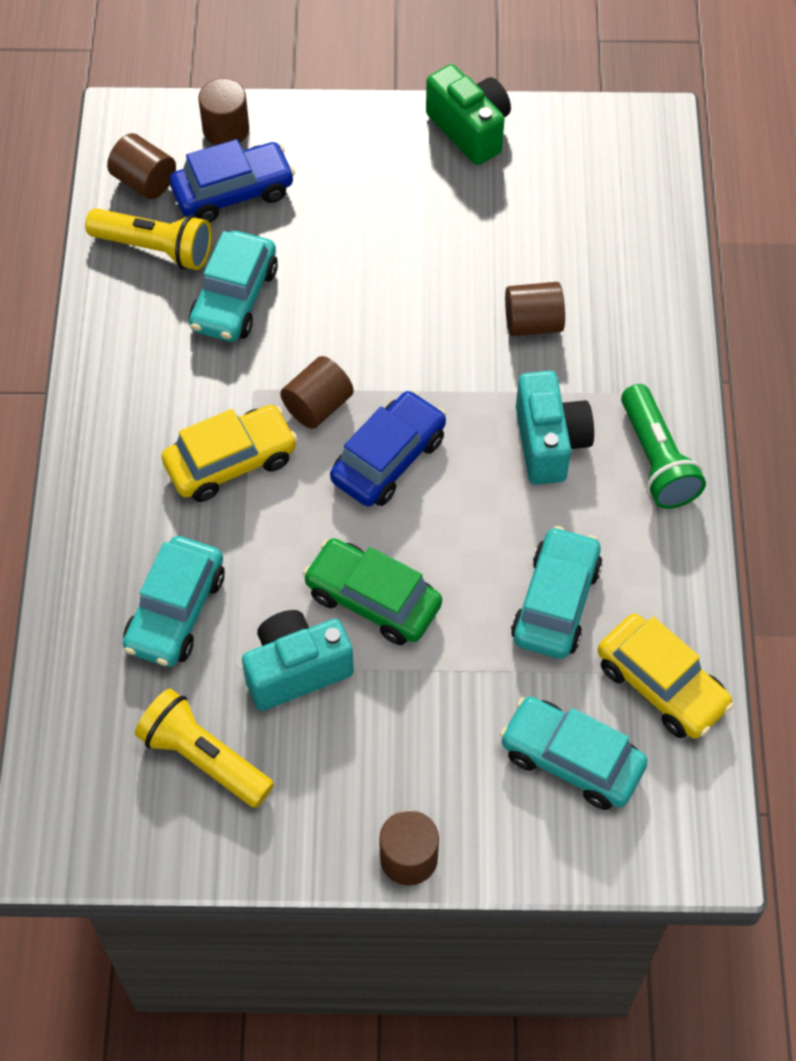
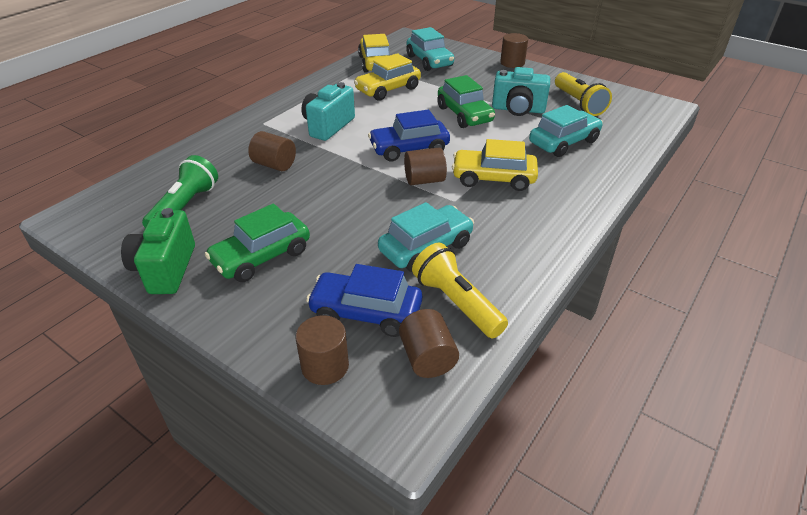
camera: 145 degrees left, 20 degrees down
(394, 193) = (261, 257): none -> green car
(555, 602) = (388, 89): turquoise car -> yellow car
(656, 460) = (292, 106): green flashlight -> green flashlight (185, 207)

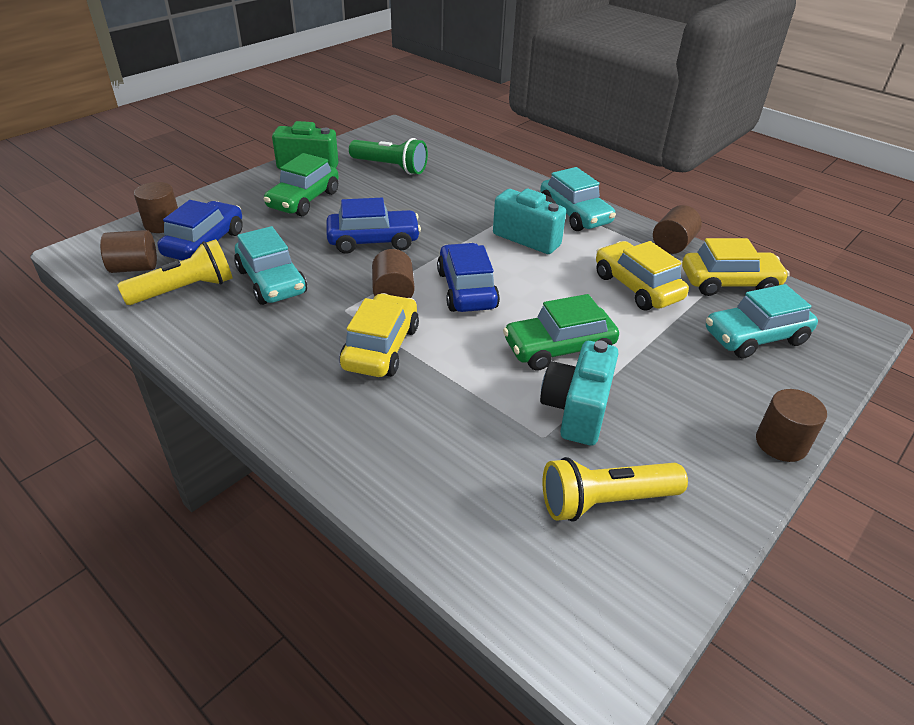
camera: 95 degrees right, 0 degrees up
(261, 257) = (304, 200): green car -> green car turned 120 degrees counterclockwise
(274, 165) = (449, 205): brown cylinder -> brown cylinder (672, 244)
(344, 199) = (373, 241): none -> blue car
(563, 142) = (462, 441): turquoise car -> turquoise car (575, 214)

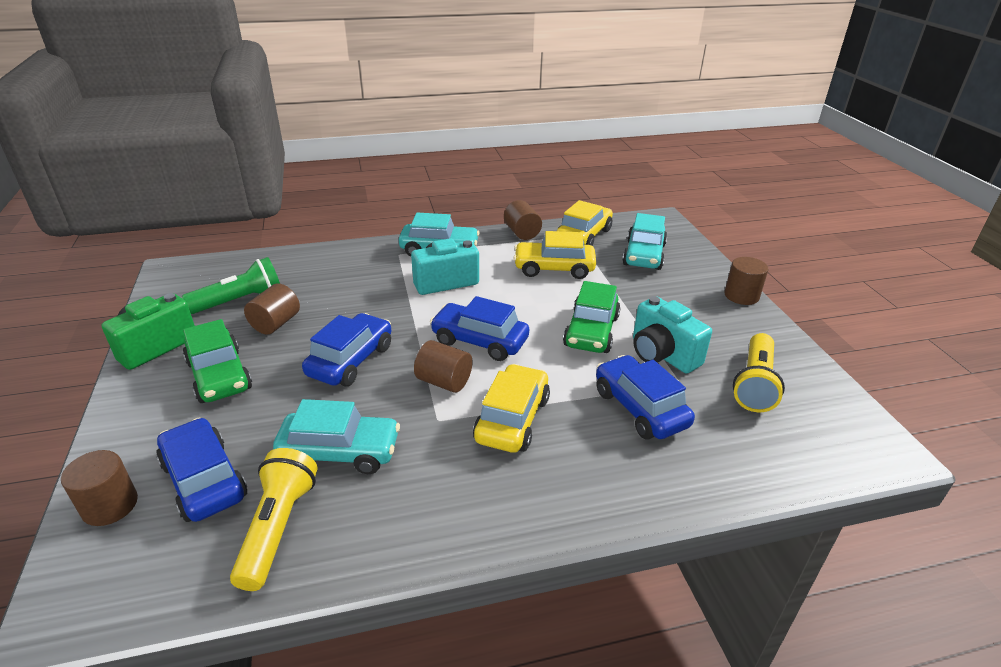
camera: 55 degrees left, 5 degrees down
(134, 268) = (176, 562): brown cylinder -> brown cylinder (275, 323)
(381, 347) = (512, 419): yellow car -> yellow car turned 60 degrees clockwise
(471, 421) = (640, 408): none -> blue car

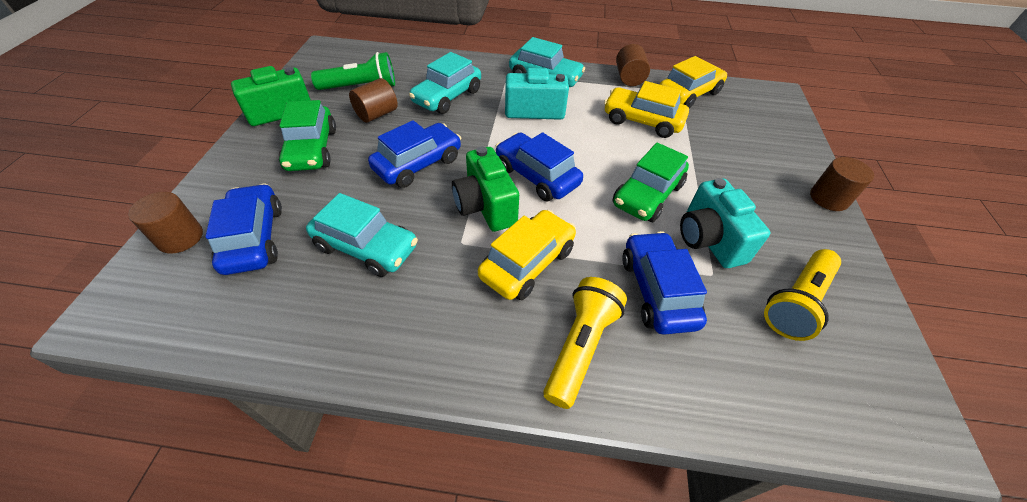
camera: 20 degrees right, 15 degrees up
(278, 527) = (284, 300): yellow flashlight -> yellow flashlight (580, 347)
(444, 381) = (485, 207): brown cylinder -> green camera
(644, 255) = (741, 128): turquoise car -> turquoise car (447, 97)

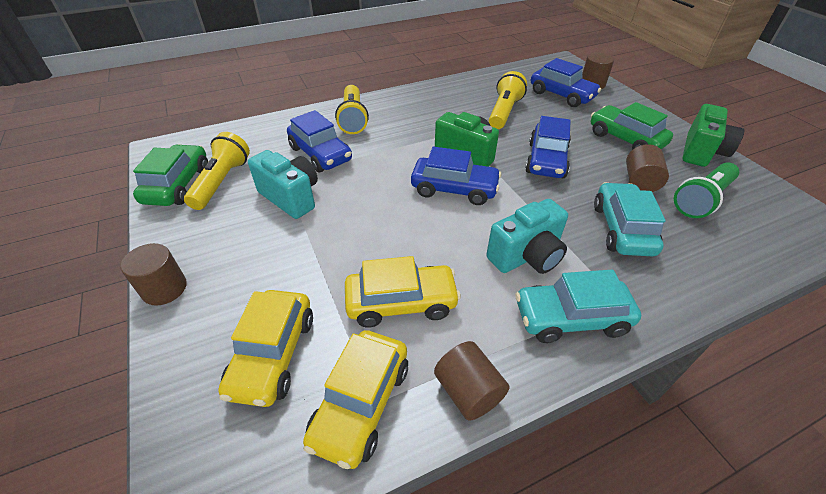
camera: 150 degrees right, 5 degrees down
(366, 247) = (504, 112): turquoise car -> yellow flashlight
(527, 263) = (409, 138): yellow car -> yellow car (273, 355)
(647, 195) = (353, 212): green car -> green car (178, 185)

